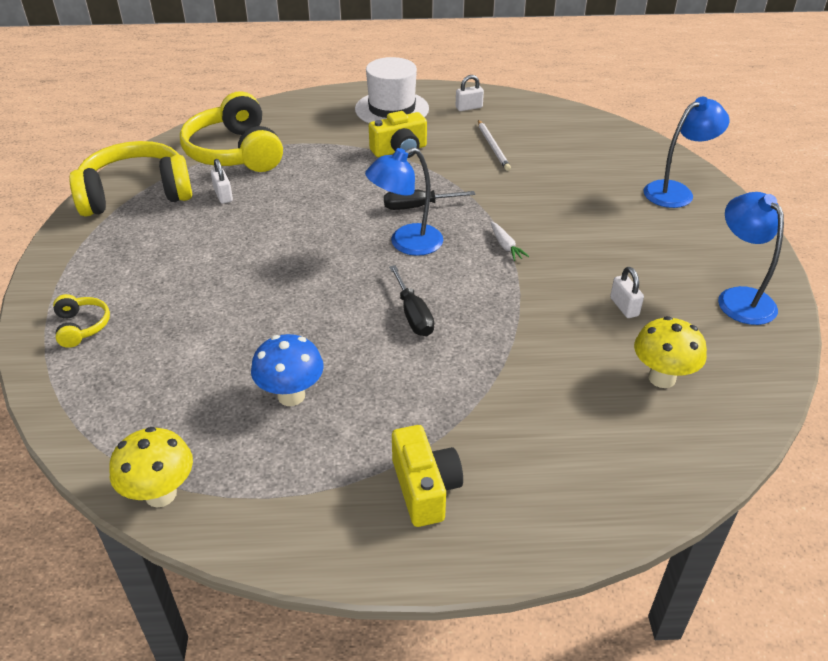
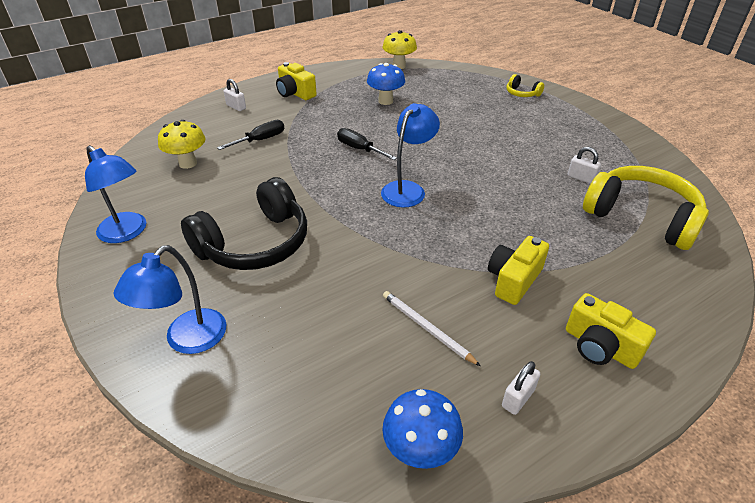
camera: 150 degrees right, 0 degrees up
(136, 194) = (635, 158): yellow headphones -> none
(392, 109) = (600, 347): white hat -> yellow camera
(417, 206) = (430, 222): black screwdriver -> black screwdriver (260, 140)
(505, 246) = (332, 213): white carrot -> none
(543, 108) = (420, 451): none -> blue mushroom
(600, 242) = (255, 243): none -> black headphones
(624, 307) = (221, 197): white padlock -> white padlock (236, 107)

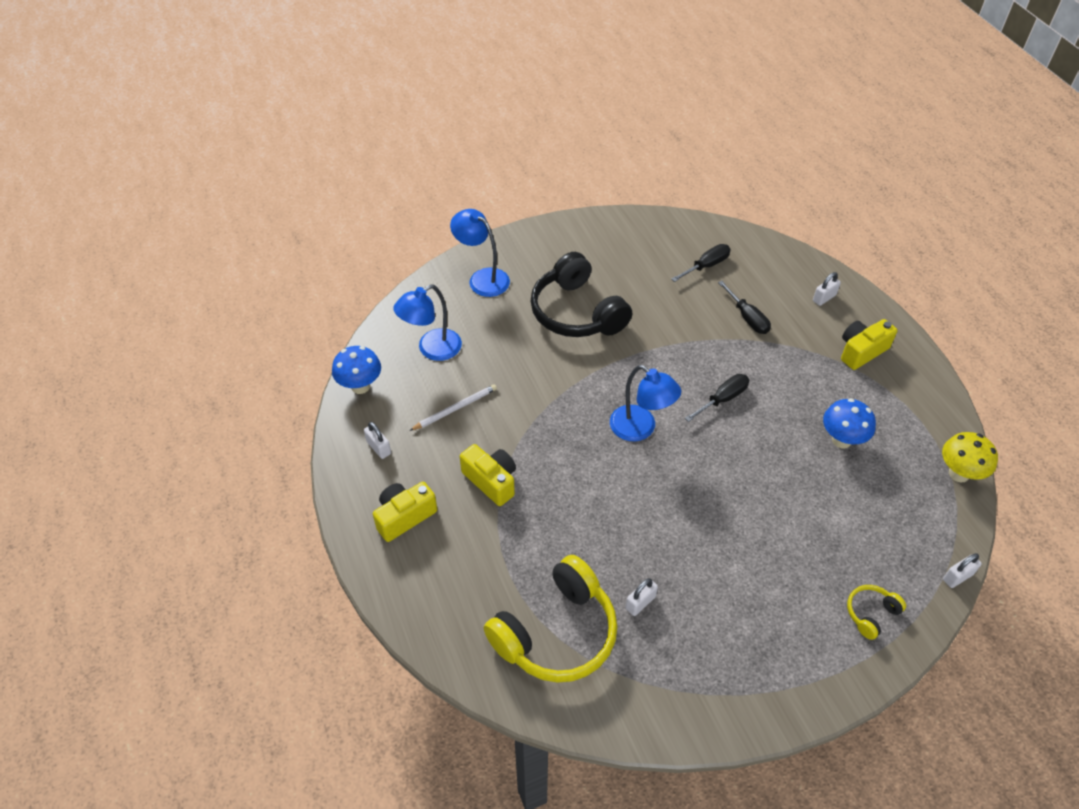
camera: 100 degrees right, 10 degrees up
(127, 233) = (606, 238): blue lamp -> blue lamp (432, 349)
(188, 163) = (706, 266): yellow mushroom -> black screwdriver
(477, 69) = (957, 577): none -> white padlock

